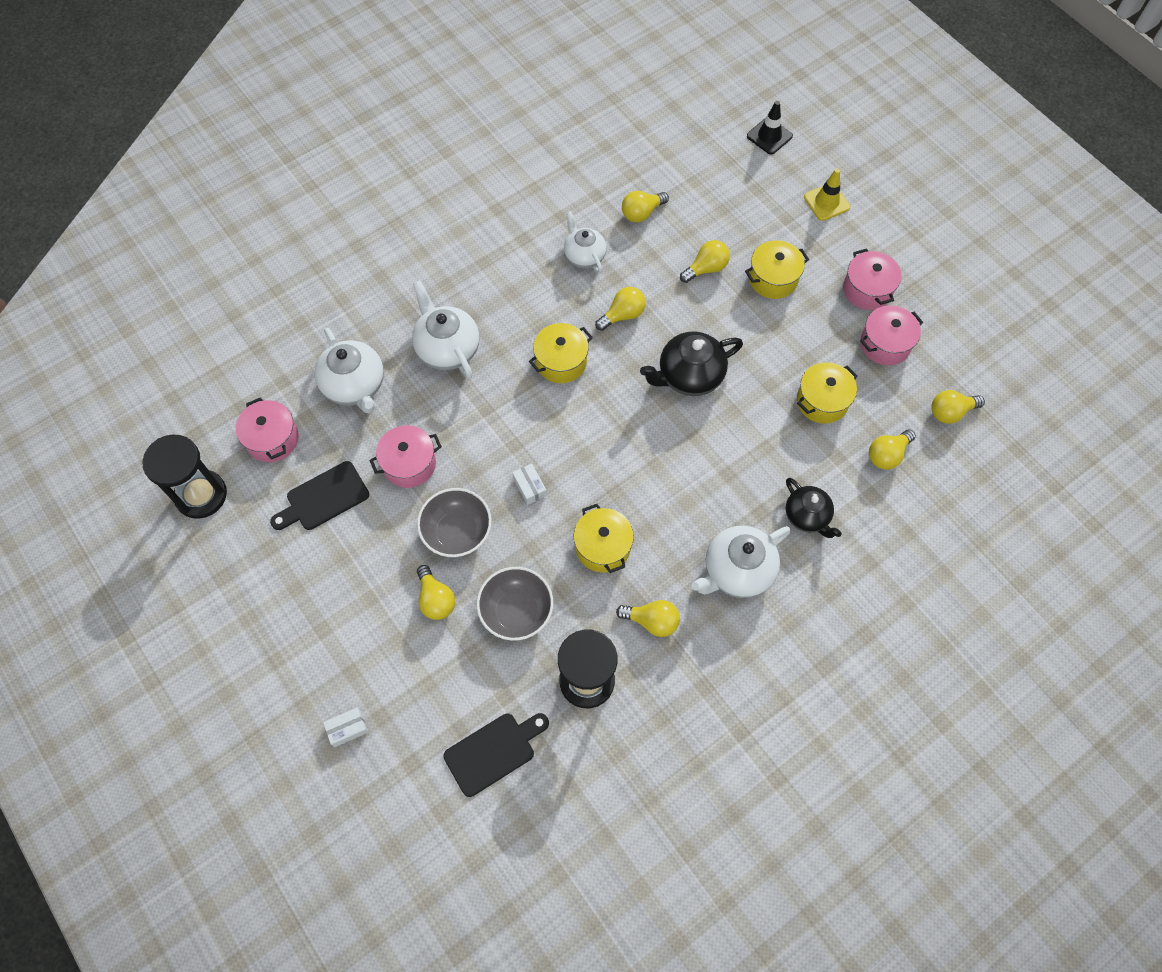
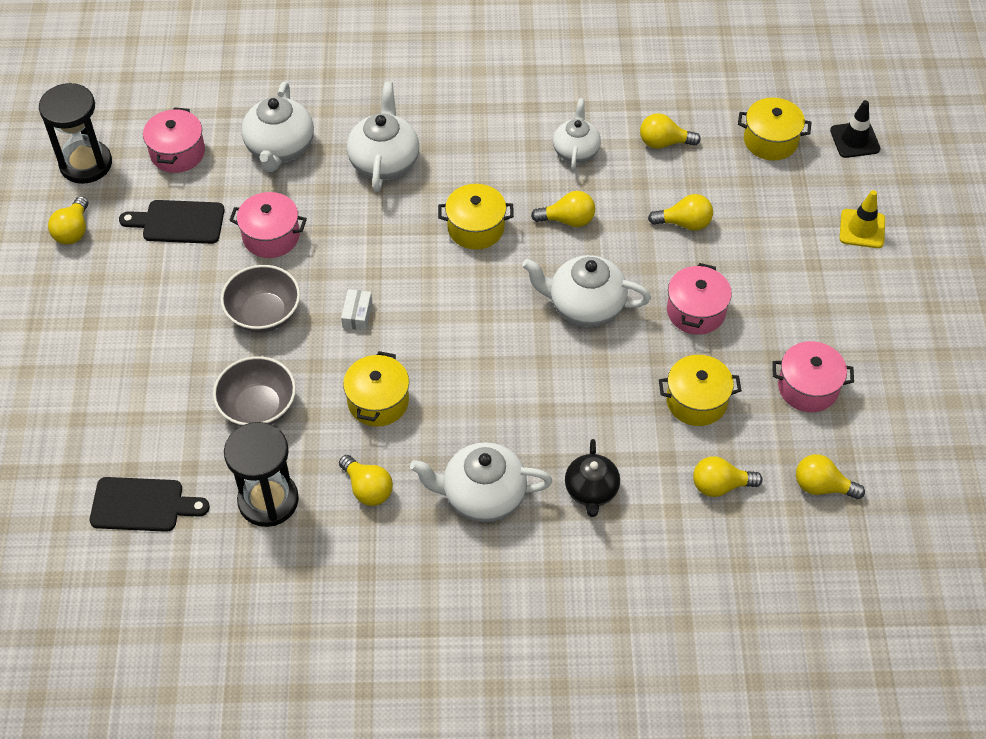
camera: 35 degrees right, 10 degrees down
(347, 728) = (44, 411): white box -> none
(436, 599) = (200, 356): yellow light bulb -> yellow light bulb (73, 231)
(689, 376) = (584, 306): black teapot -> white teapot
(773, 279) = (743, 268): yellow pot -> yellow pot (770, 140)
(867, 290) = (833, 329): pink pot -> pink pot (696, 311)

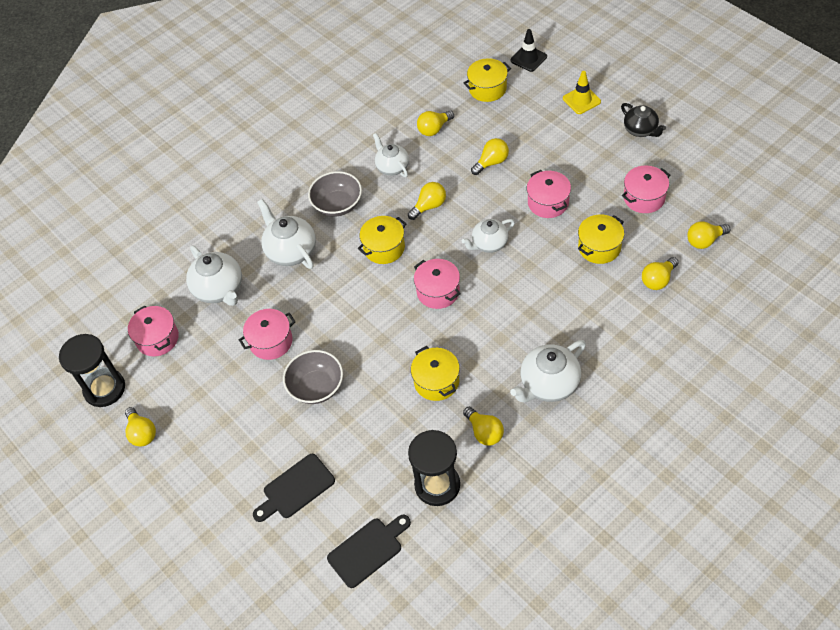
camera: 35 degrees left, 0 degrees up
(178, 222) = (204, 377): black cutting board -> black cutting board (295, 488)
(258, 407) = (372, 440): grey bowl -> grey bowl (337, 205)
(357, 314) = (371, 345): white box -> none
(367, 489) = (484, 432): yellow light bulb -> yellow light bulb turned 45 degrees clockwise
(479, 314) = (438, 291): none -> pink pot
(584, 306) = (489, 244): white teapot -> white teapot, size x0.67
(591, 491) = (600, 335): black teapot -> black teapot (641, 130)

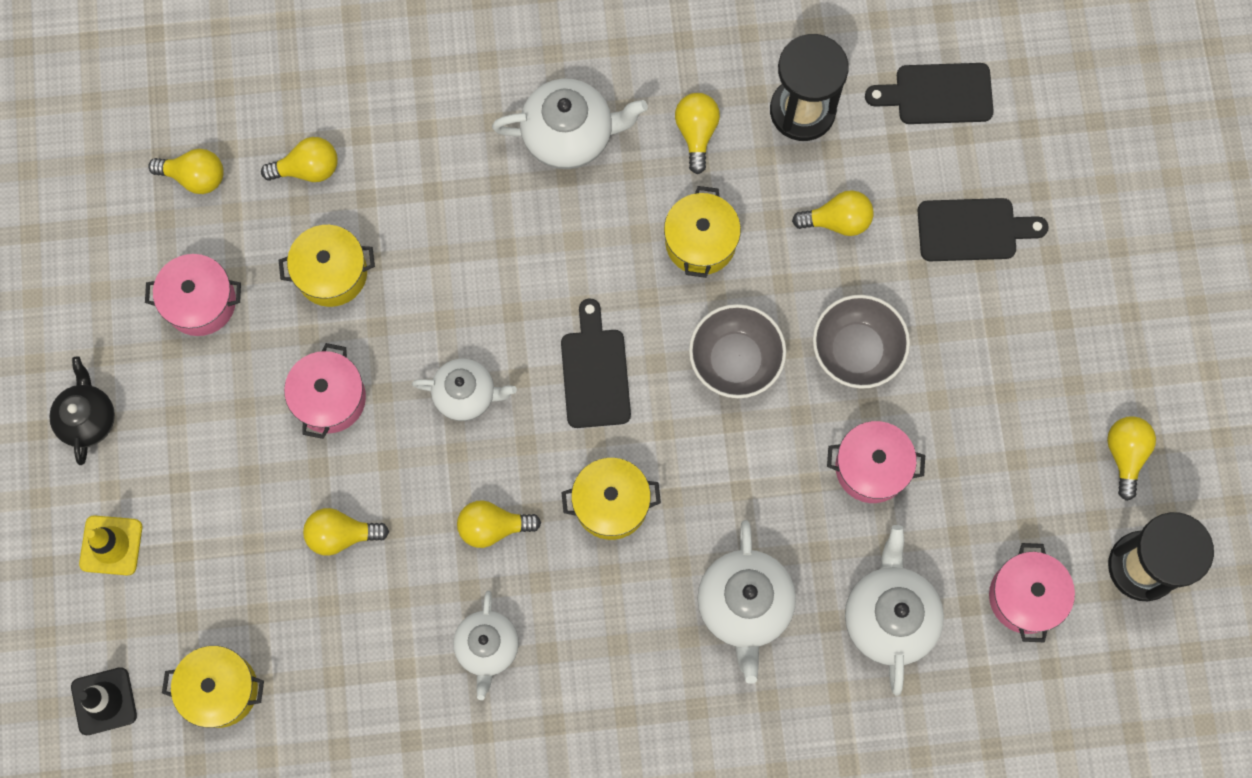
camera: 150 degrees left, 20 degrees up
(337, 205) = (619, 638): grey bowl -> grey bowl (735, 360)
(434, 129) = (367, 673): yellow light bulb -> yellow light bulb (837, 221)
(438, 291) = (595, 372): pink pot -> black cutting board

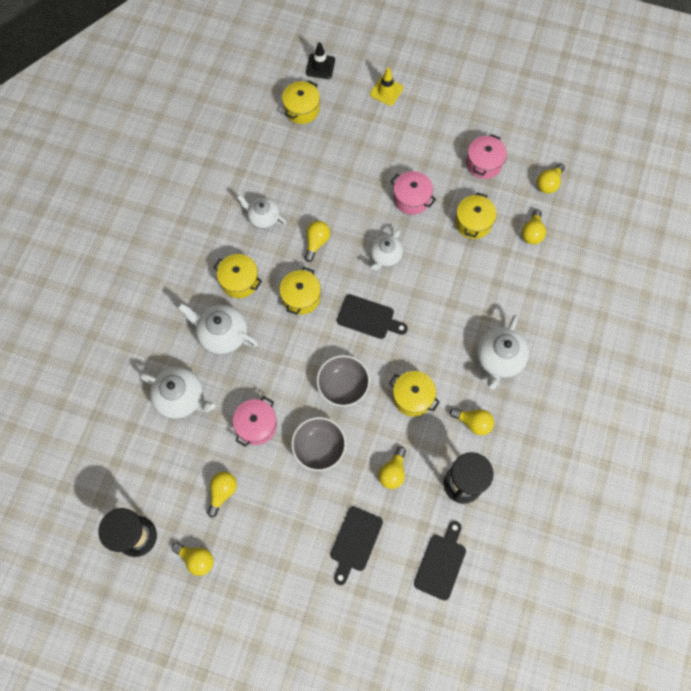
camera: 115 degrees right, 5 degrees down
(88, 418) = (449, 101): black teapot -> none
(341, 535) = (345, 180): yellow light bulb -> yellow light bulb (222, 492)
(631, 627) = (239, 281): none -> yellow pot
(1025, 597) = (155, 468): pink pot -> none

